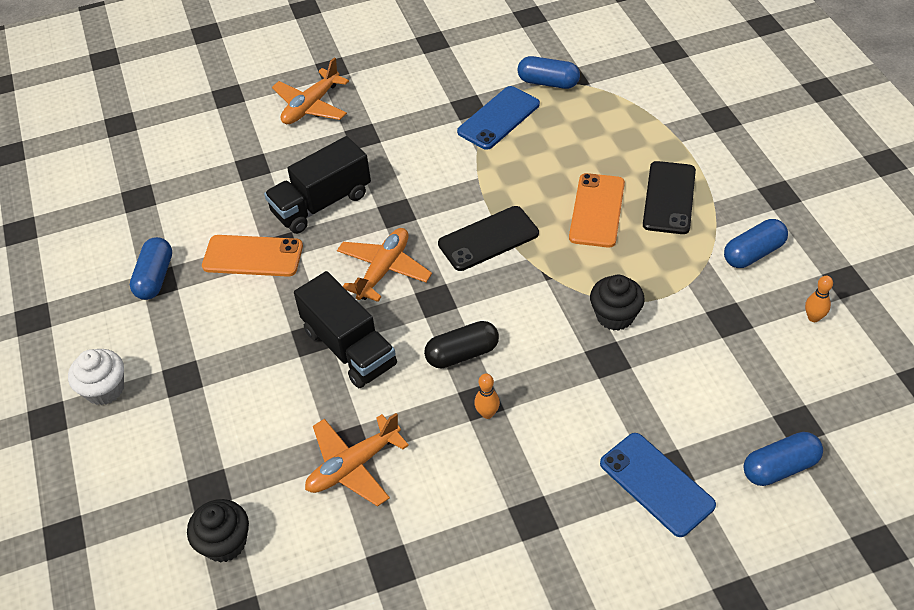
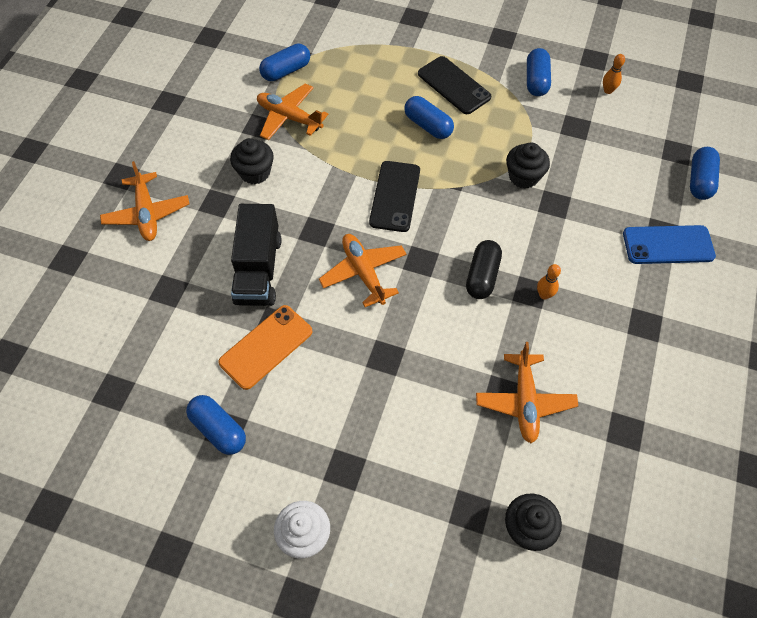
camera: 55 degrees left, 10 degrees up
(349, 348) = (416, 339): black truck -> none
(417, 137) = (255, 172): none -> black cupcake
(499, 118) = (289, 117): blue phone -> orange plane
(597, 210) = (428, 126): orange phone -> blue capsule

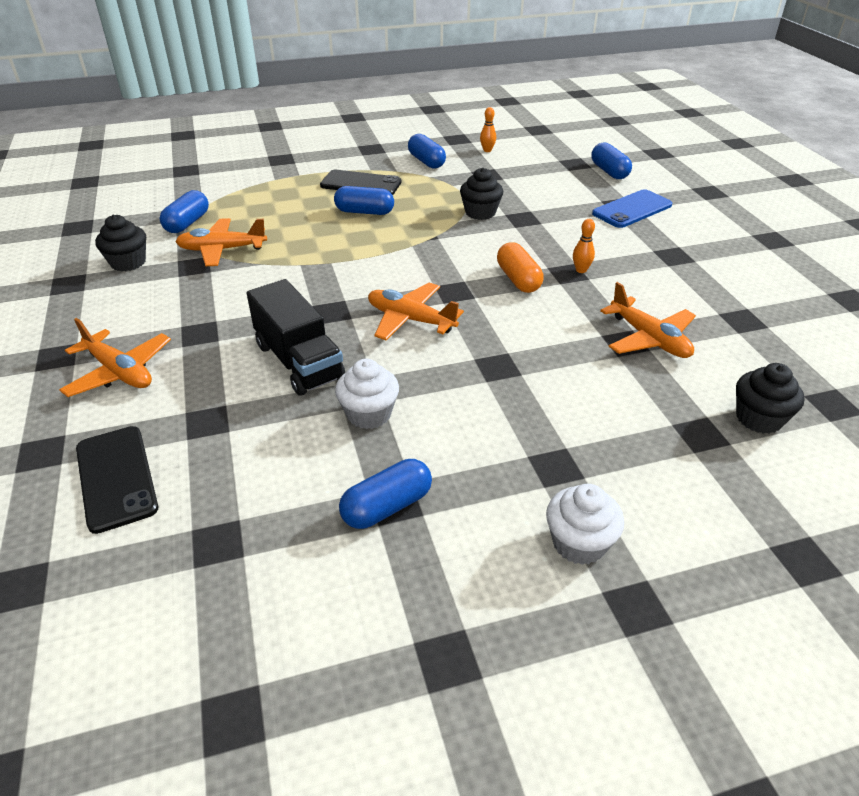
camera: 35 degrees left, 20 degrees down
(218, 429) = (387, 506): blue capsule -> blue capsule turned 45 degrees counterclockwise
(255, 172) = (222, 296): black cupcake -> black cupcake (128, 262)
(266, 347) = (369, 414): orange phone -> white cupcake
(395, 196) = (383, 262): black phone -> black phone (116, 477)
(482, 276) = (518, 279): black capsule -> orange capsule

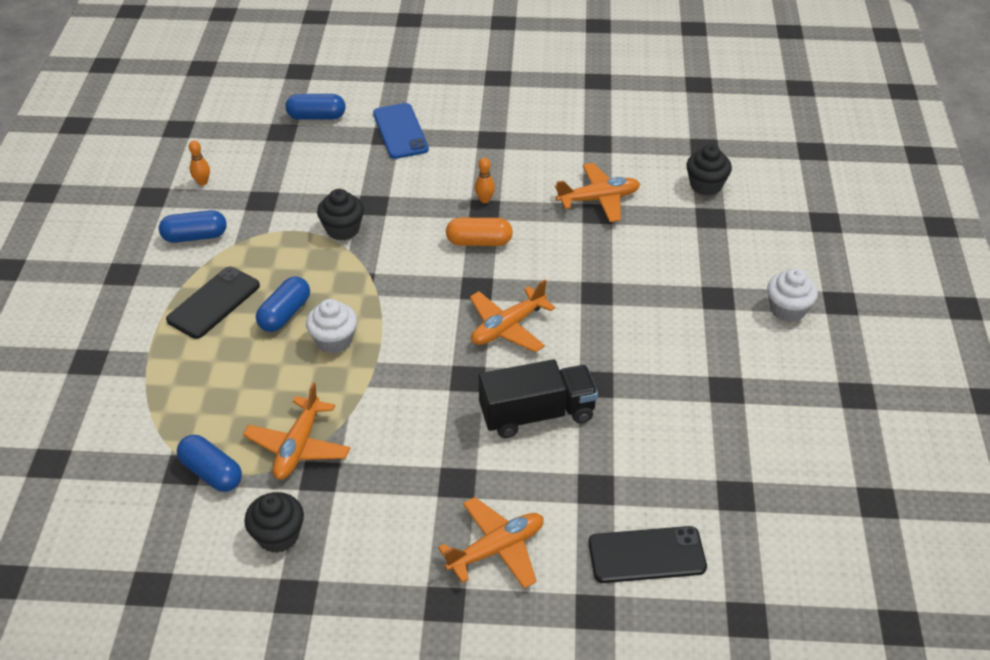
camera: 70 degrees left, 5 degrees up
(369, 414) = (626, 382): white cupcake -> white cupcake (334, 340)
(387, 506) = (729, 394): blue capsule -> none

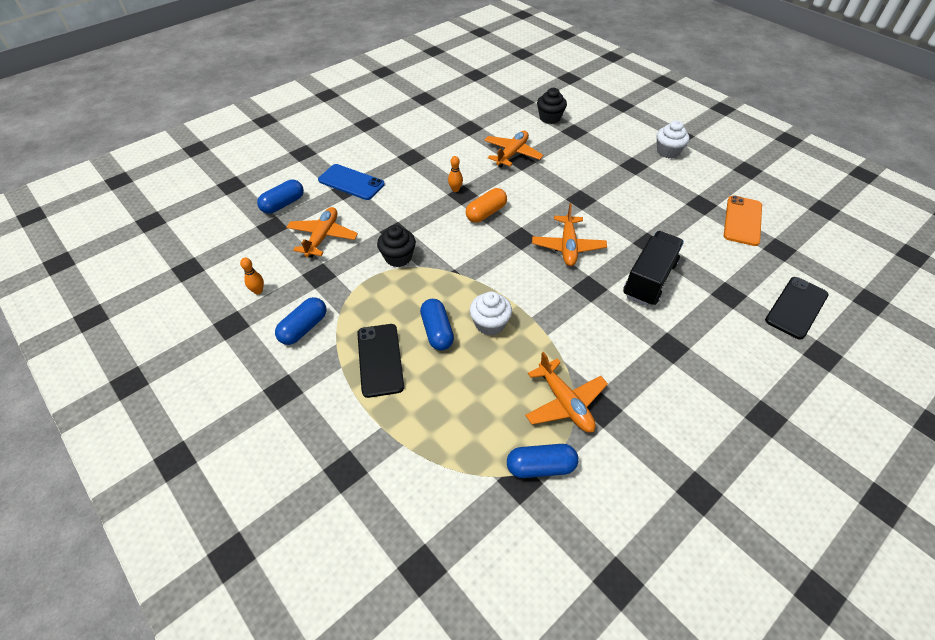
camera: 45 degrees left, 5 degrees up
(278, 535) = (635, 466): black cupcake -> none
(496, 549) = (741, 365): orange plane -> orange plane (323, 237)
(744, 438) = (742, 220): none -> orange phone

